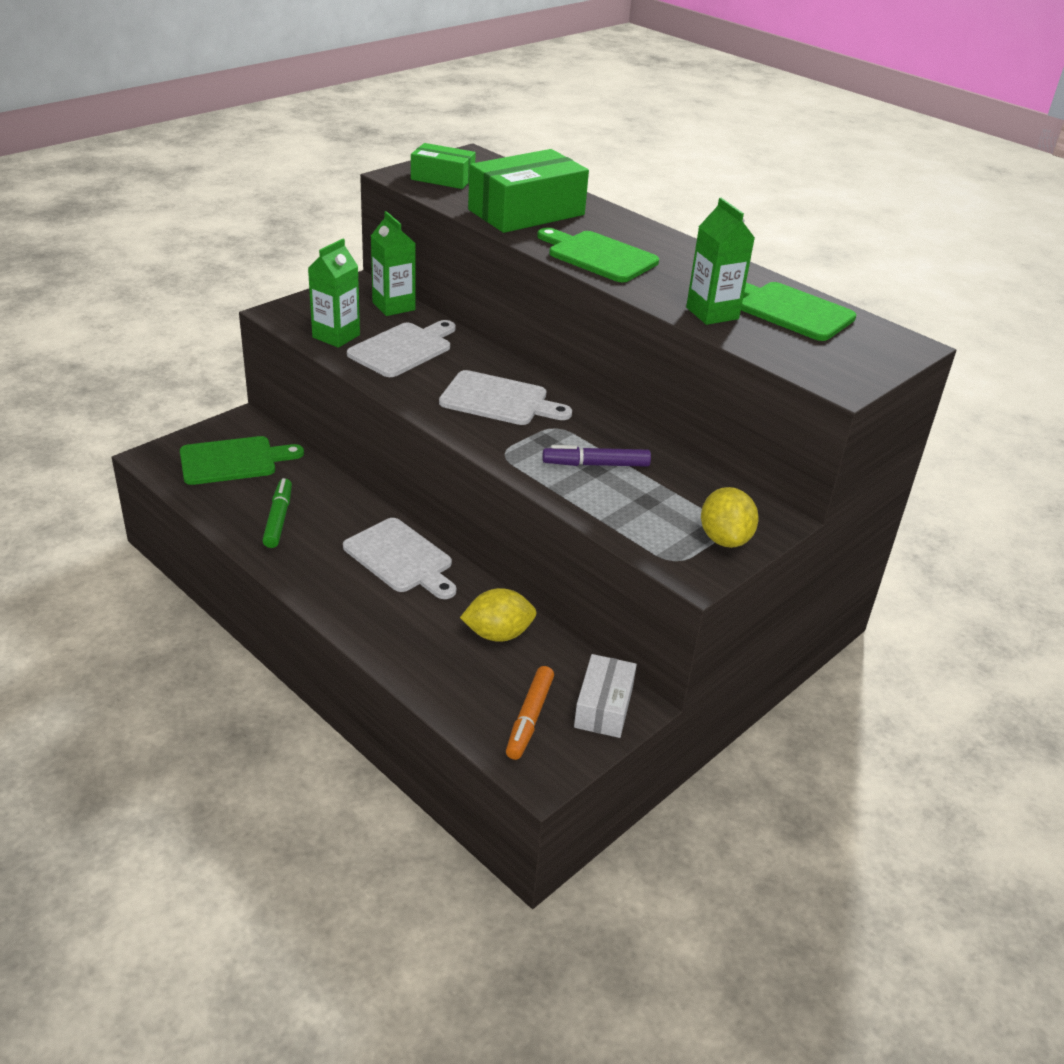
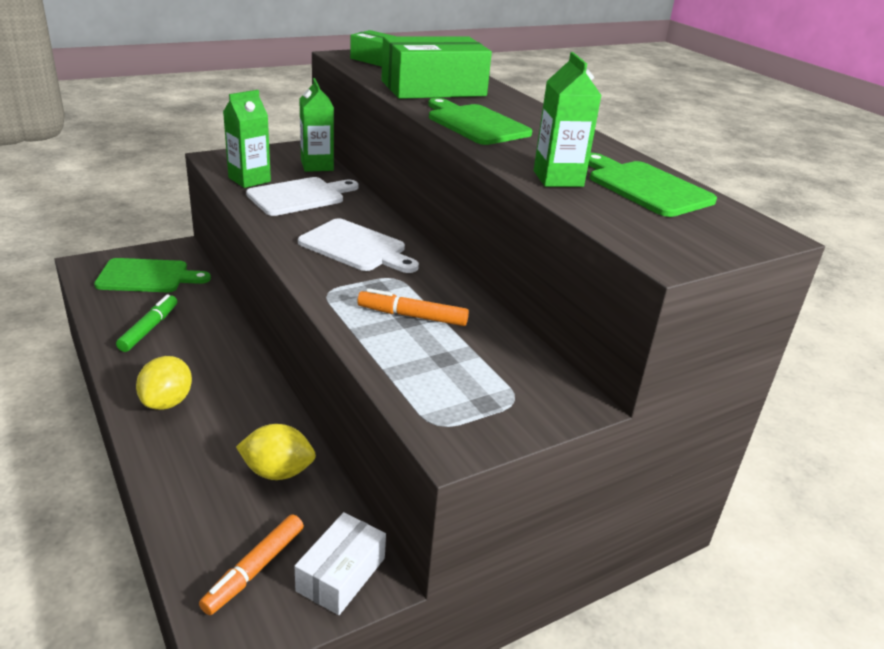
camera: 15 degrees right, 5 degrees down
(401, 558) = (232, 382): white cutting board -> none
(596, 464) = (412, 316): purple marker -> orange marker
(724, 539) = (507, 412): yellow lemon -> yellow lemon (167, 402)

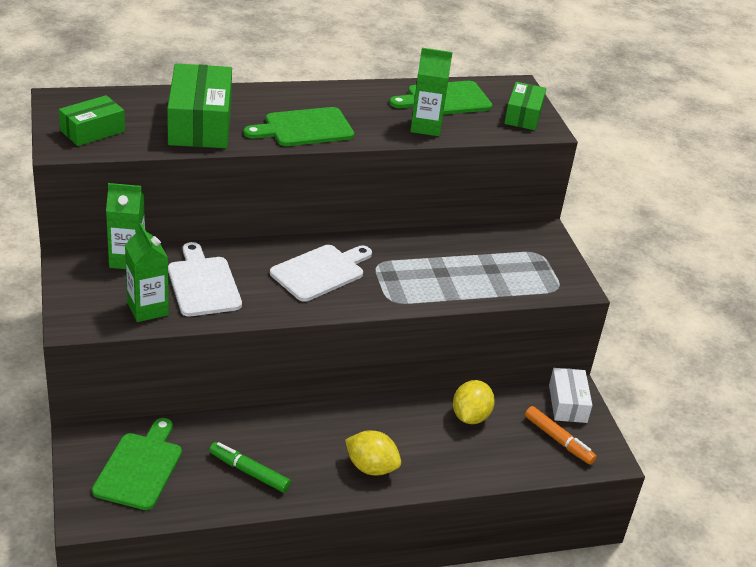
camera: 75 degrees left, 5 degrees up
(341, 574) = (567, 403): white box -> white box turned 45 degrees clockwise
(412, 316) = (435, 269): orange marker -> none
(682, 239) = (523, 115): none -> green box

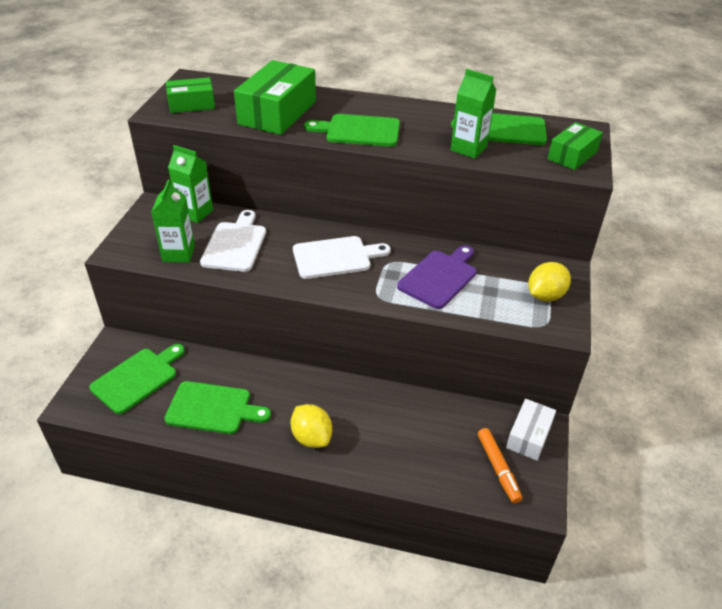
camera: 30 degrees right, 5 degrees up
(249, 472) = (213, 408): green marker -> green cutting board
(436, 267) = (439, 277): none -> purple cutting board
(470, 416) = (428, 419): yellow lemon -> yellow lemon (545, 296)

